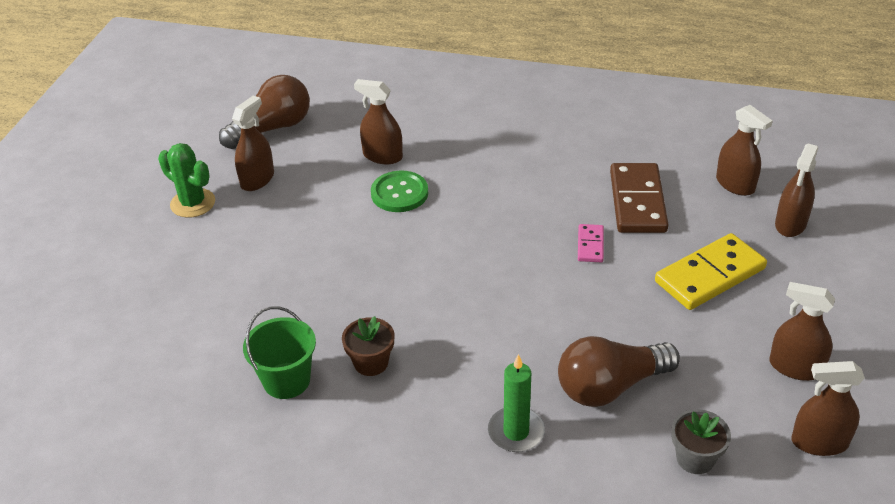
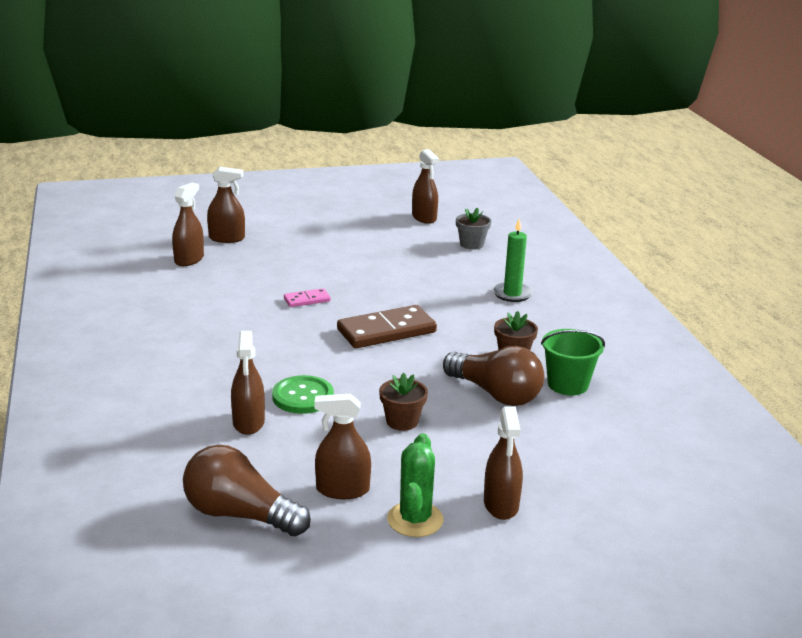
camera: 120 degrees left, 15 degrees down
(317, 238) = (402, 421): none -> brown flower pot
(610, 386) = (443, 273): brown light bulb -> brown light bulb (496, 394)
(637, 201) = (237, 291): brown domino -> brown domino (386, 331)
(710, 275) = (306, 257): yellow domino -> none
(795, 367) = (371, 227): brown spray bottle -> brown spray bottle (501, 504)

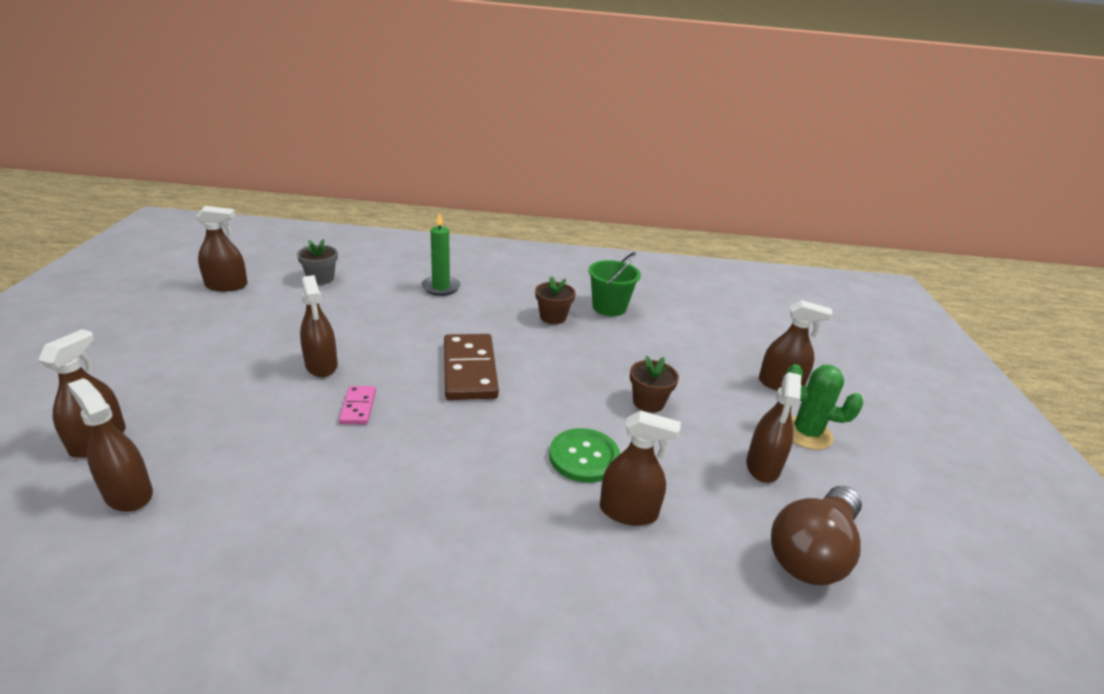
camera: 75 degrees left, 5 degrees up
(347, 276) = (321, 365): none -> brown spray bottle
(496, 394) = (614, 342): brown light bulb -> none

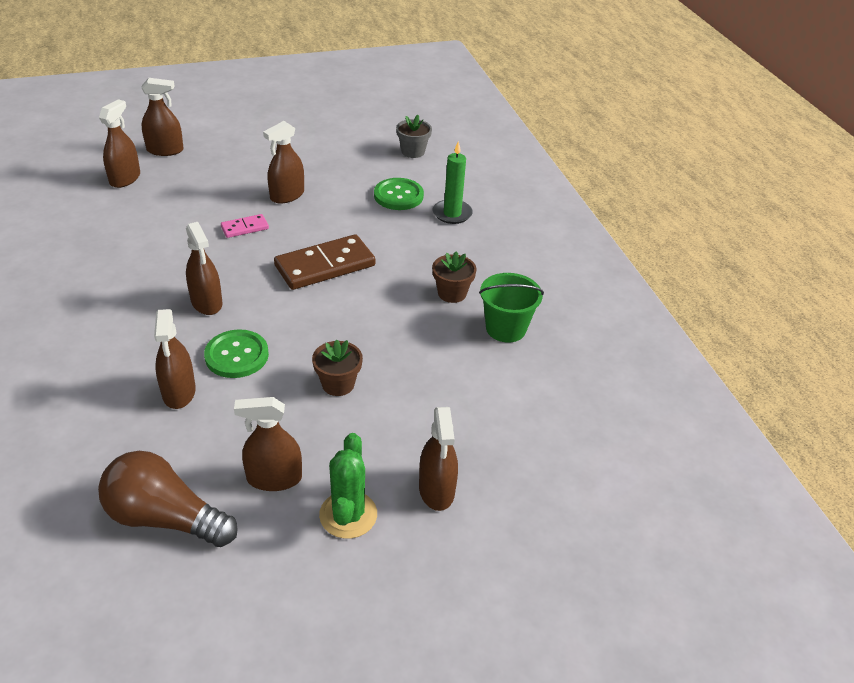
camera: 70 degrees right, 10 degrees up
(226, 286) = (366, 119): brown spray bottle -> brown spray bottle (206, 302)
(388, 304) = (398, 196): none -> green button

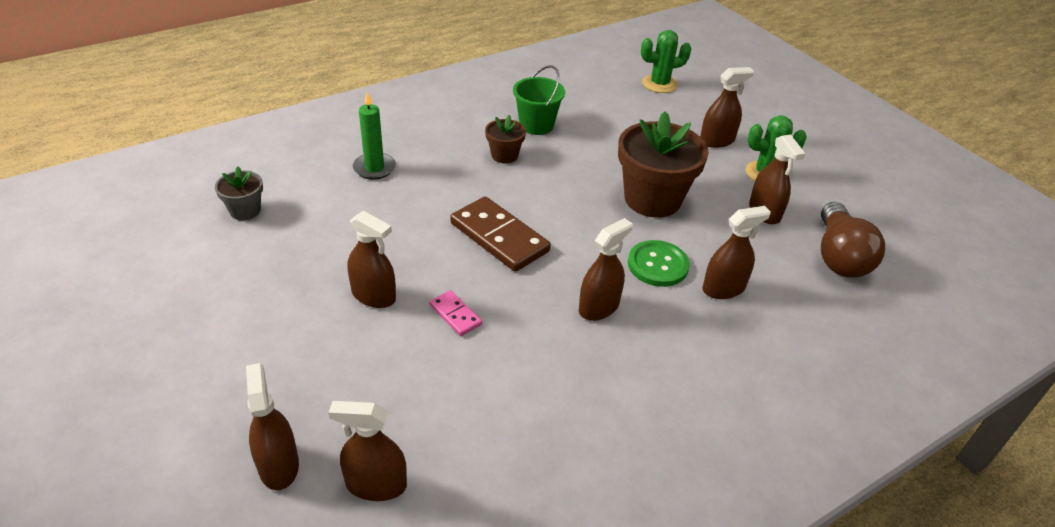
camera: 105 degrees left, 0 degrees up
(338, 384) = (652, 199): brown flower pot -> brown flower pot, size x2.02
(398, 196) = (349, 208): green button -> none
(595, 476) = (659, 84): none -> green cactus

